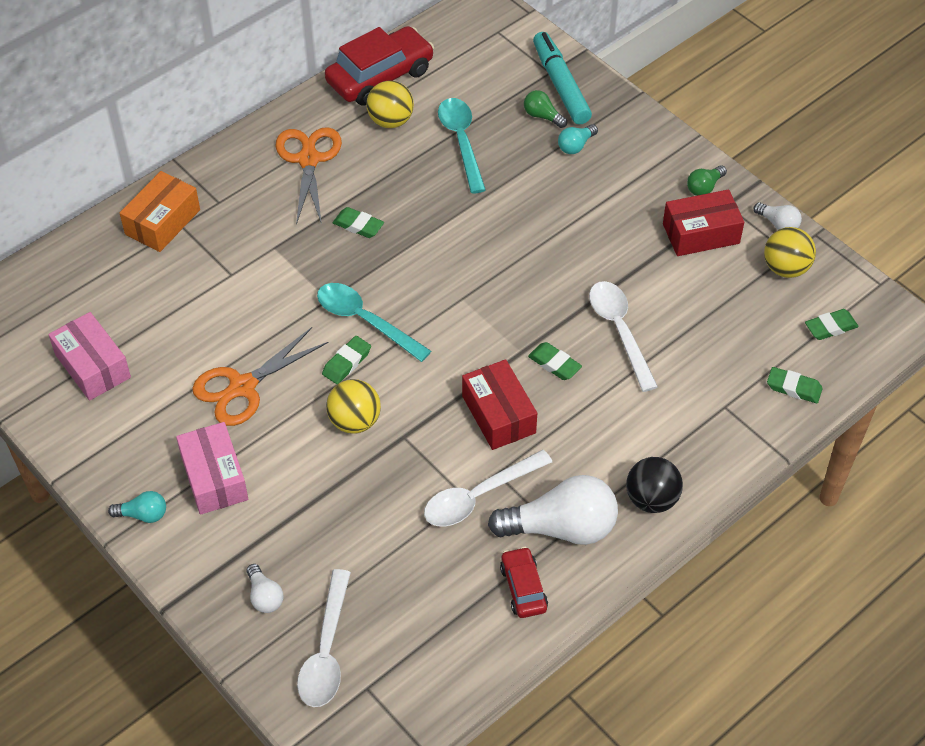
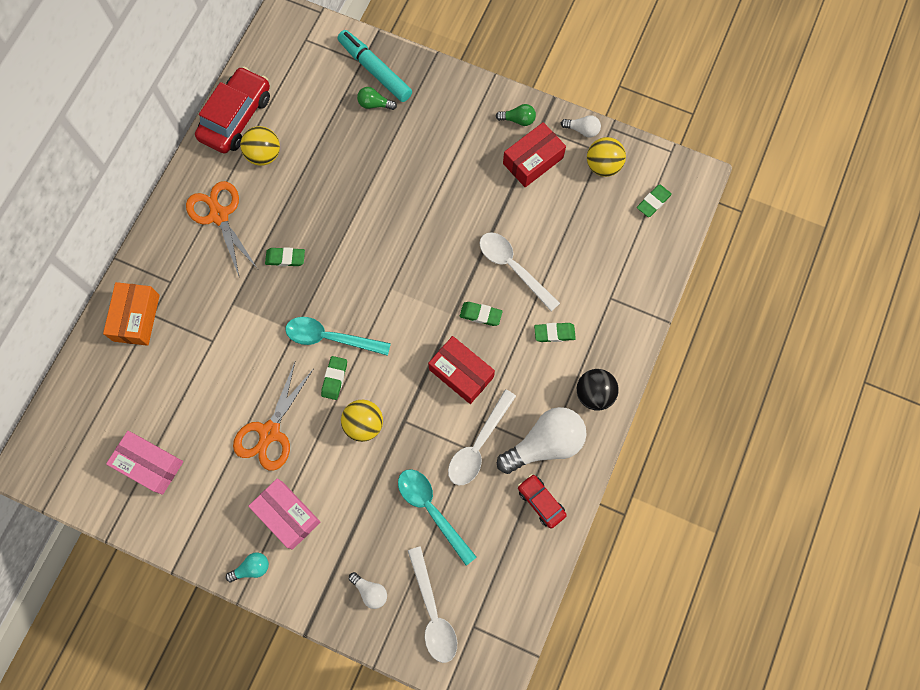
camera: 25 degrees left, 20 degrees up
(461, 141) = (325, 151): turquoise spoon -> turquoise spoon (431, 509)
(576, 146) = (411, 121): turquoise light bulb -> none
(704, 187) = (518, 120): green light bulb -> green light bulb turned 105 degrees counterclockwise
(793, 388) = (649, 262): green eraser -> green eraser (554, 333)

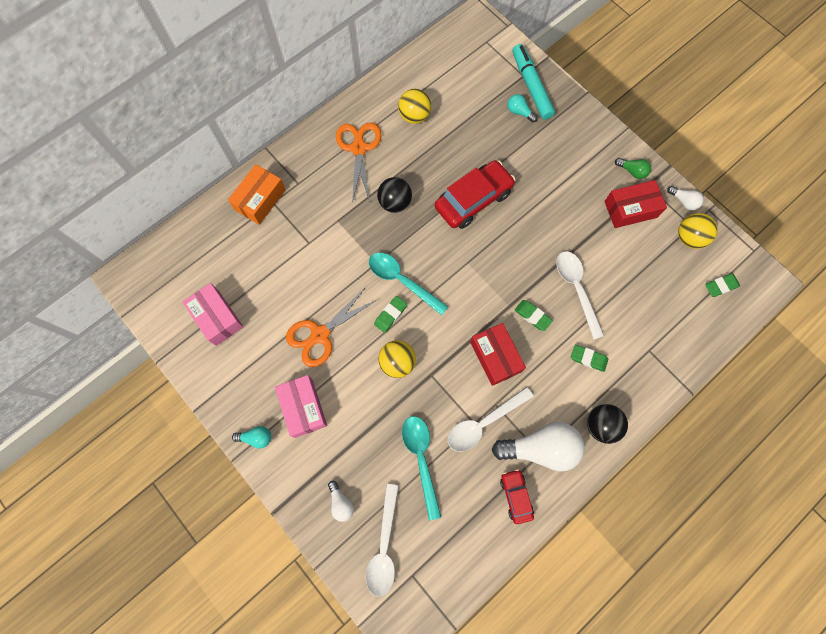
camera: 25 degrees right, 0 degrees up
(236, 117) = (406, 79): red car -> red car (473, 200)
(285, 258) = (395, 203): green eraser -> black ball
(374, 104) = (519, 112): green light bulb -> turquoise light bulb

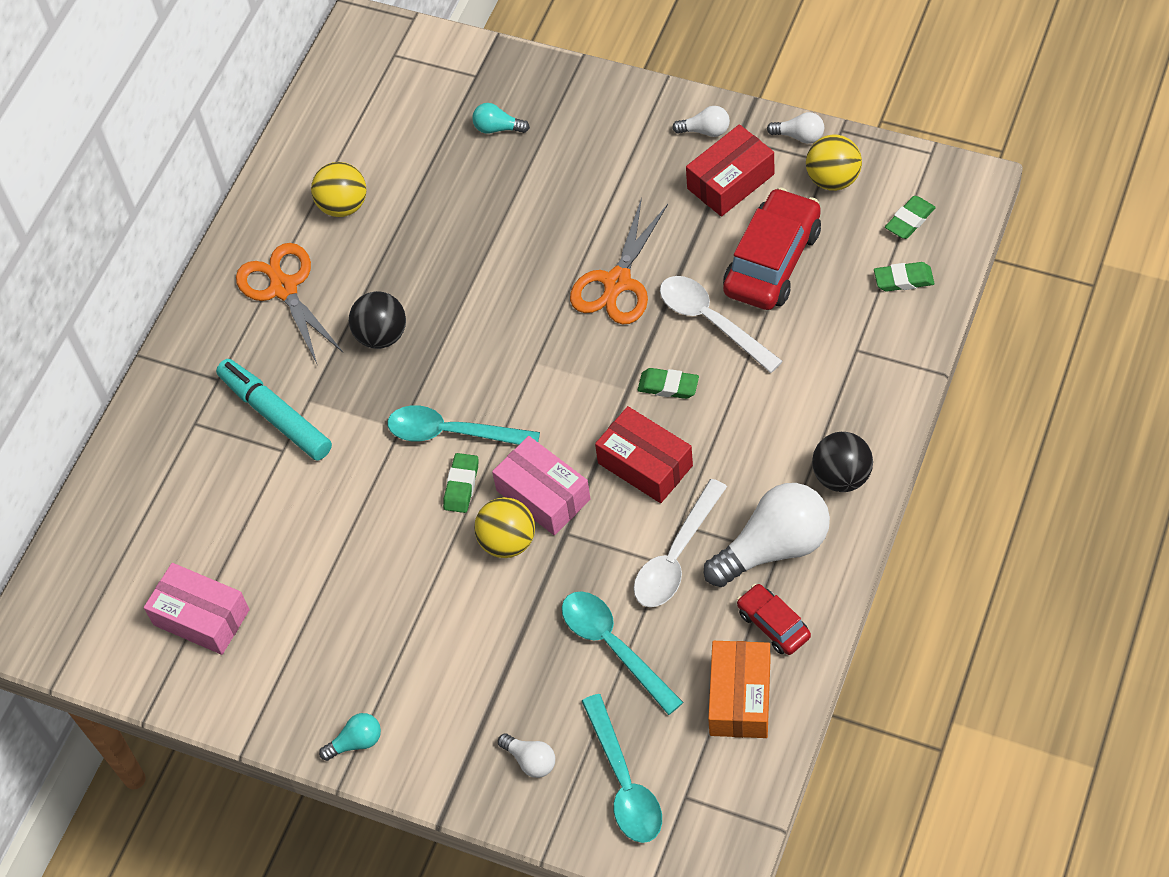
camera: 20 degrees left, 15 degrees down
(260, 200) = (172, 429): orange box -> orange box (740, 698)
(303, 408) = (404, 669): pink box -> pink box (543, 495)
(320, 334) = (372, 562): orange scissors -> orange scissors (617, 282)
(384, 546) = (624, 782): white spoon -> turquoise spoon
(473, 200) = (496, 276): red car -> red car (772, 261)
(531, 86) = (495, 85): turquoise marker -> turquoise marker (275, 415)
(588, 359) = (777, 402): green eraser -> green eraser (903, 280)
(632, 171) = (705, 131): green light bulb -> white light bulb

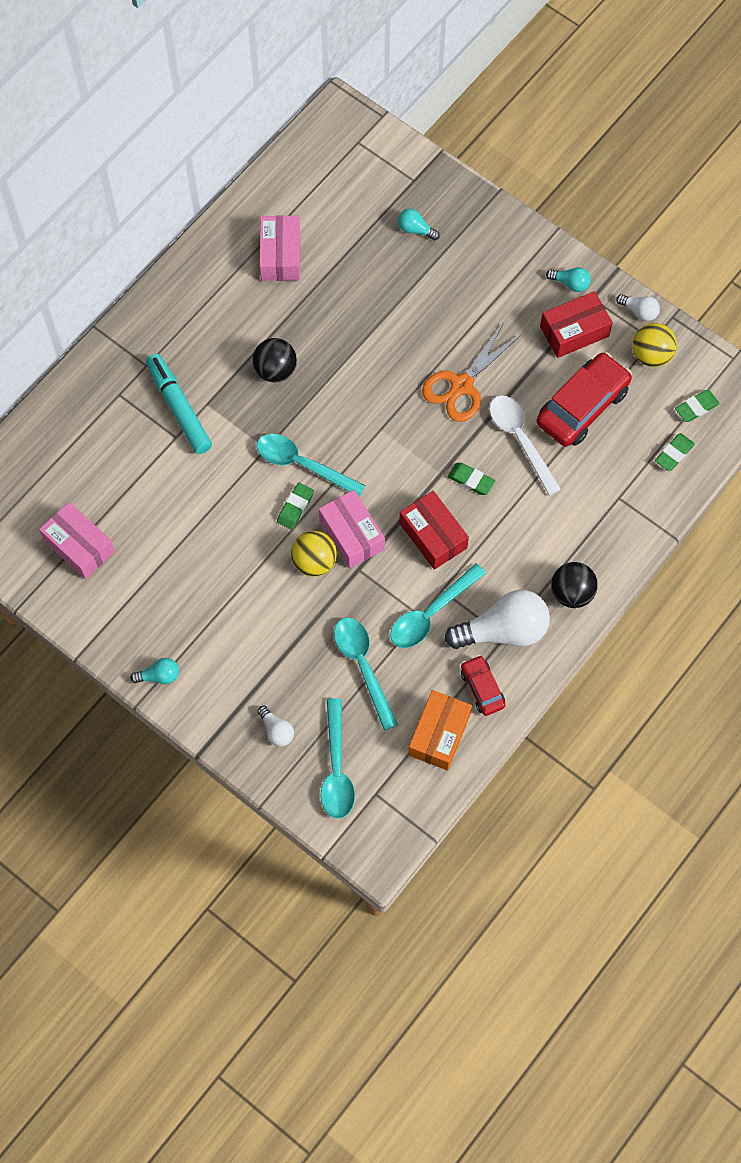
camera: 10 degrees right, 10 degrees up
(284, 288) = (216, 308): orange scissors -> none
(343, 205) = (280, 255): yellow ball -> pink box
(676, 556) = (430, 614): white spoon -> turquoise spoon
(705, 131) = (570, 283): white light bulb -> turquoise light bulb
(903, 280) = (674, 454): green eraser -> green eraser turned 60 degrees counterclockwise

